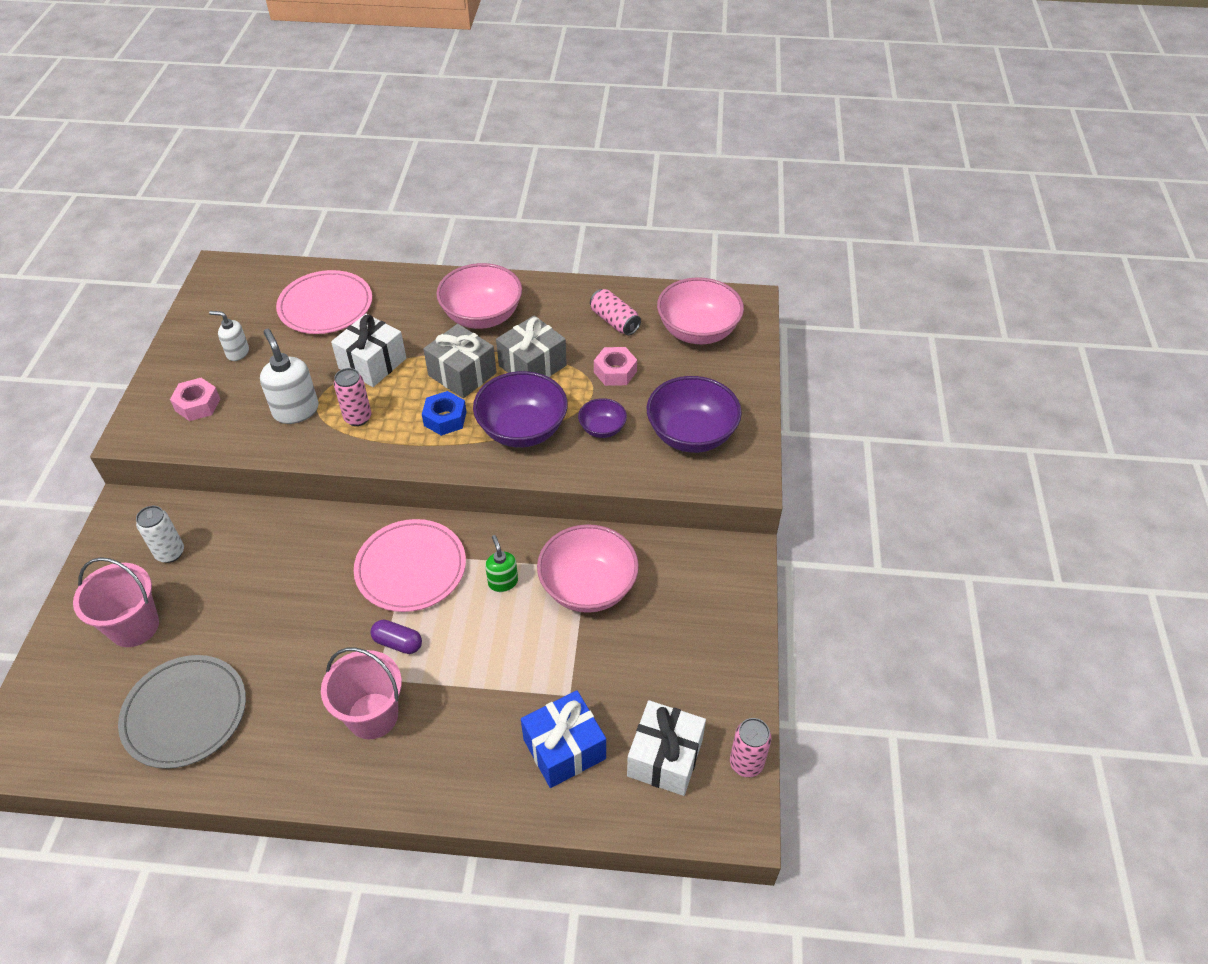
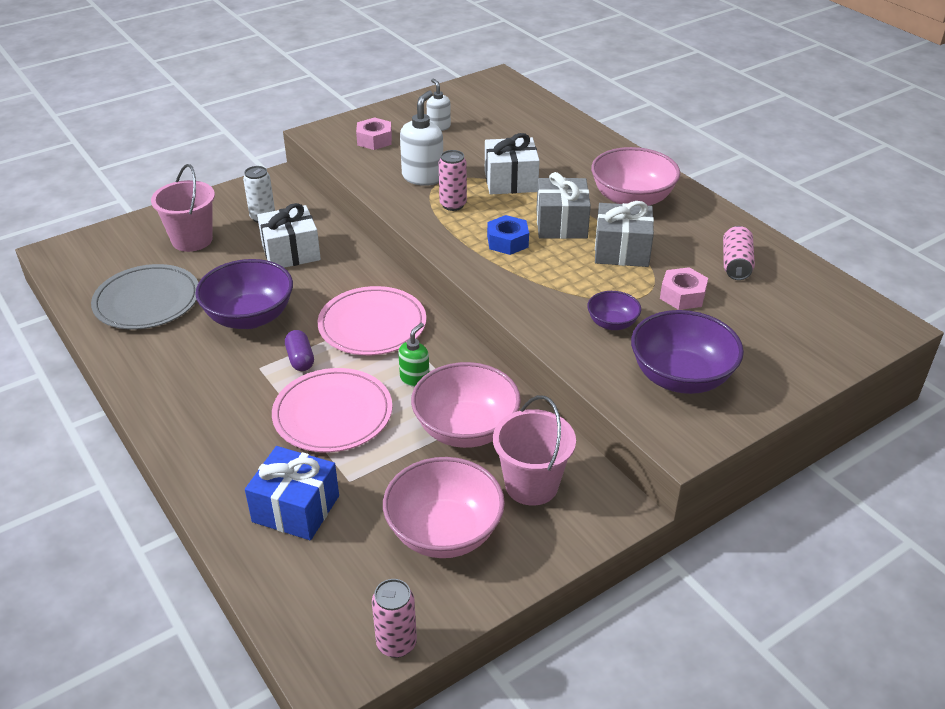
camera: 50 degrees right, 10 degrees down
(325, 306) = (532, 133): pink plate -> pink plate (333, 414)
(372, 716) = (226, 385): pink bucket -> pink bucket (531, 485)
(522, 430) = (550, 283): purple bowl -> purple bowl (250, 317)
(665, 758) = (348, 580): white gift -> white gift (291, 252)
(697, 331) = (803, 315): pink bowl -> pink bowl (444, 532)

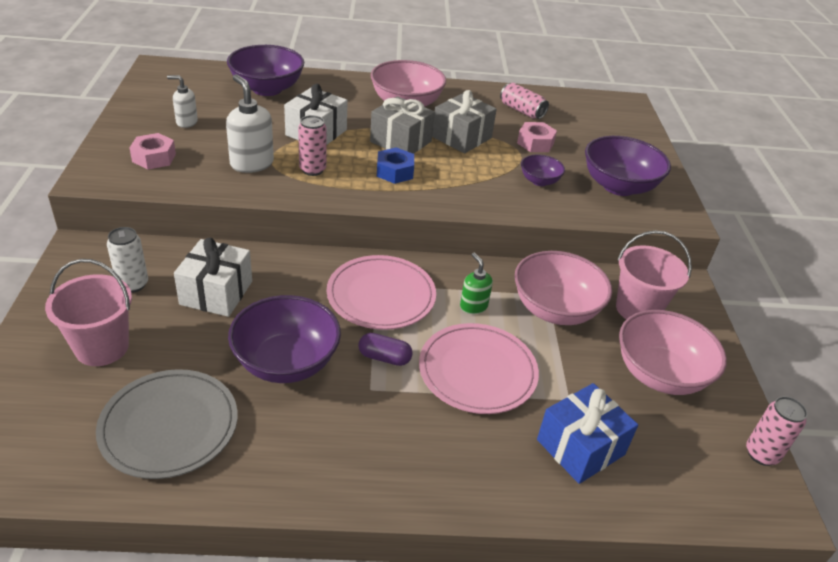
camera: 60 degrees left, 0 degrees up
(542, 131) = (267, 89): none -> purple bowl

